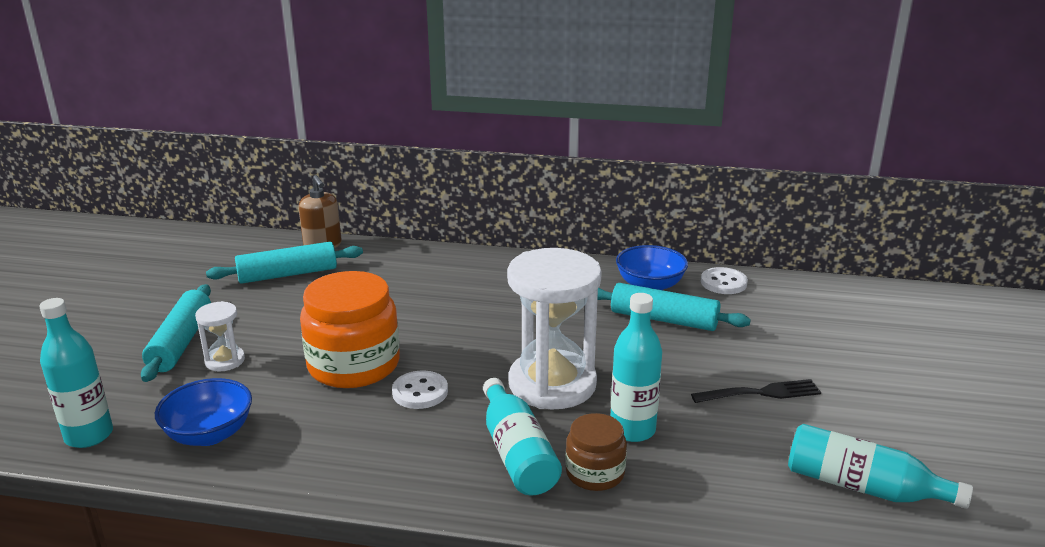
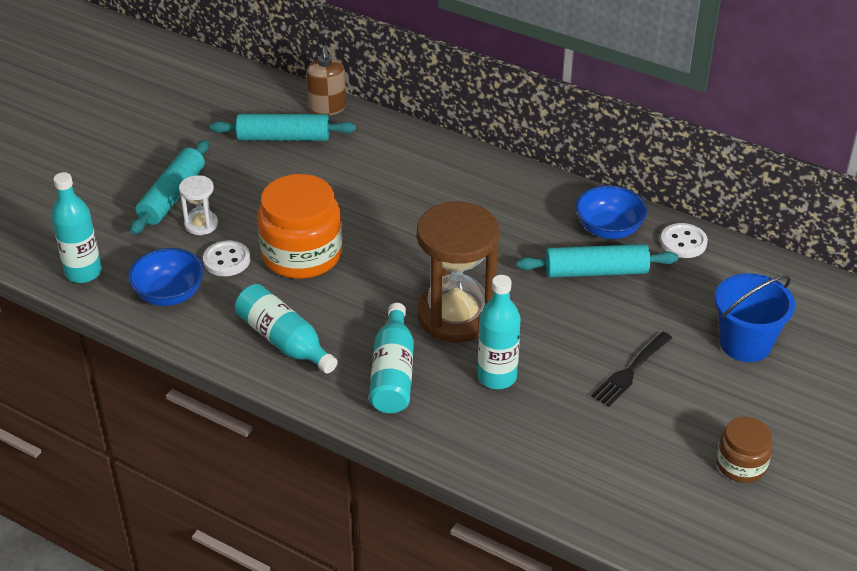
camera: 20 degrees right, 15 degrees up
(420, 392) = (344, 296): white button -> white button (227, 260)
(552, 384) = (456, 315): white hourglass -> brown hourglass
(595, 473) = (444, 407): brown jar -> brown jar (741, 464)
(663, 319) = (596, 271): turquoise rolling pin -> turquoise rolling pin turned 45 degrees counterclockwise
(761, 393) = (630, 371): black fork -> black fork turned 120 degrees clockwise
(844, 346) = (745, 343): none -> blue bucket
(863, 487) = (650, 478): turquoise bottle -> turquoise bottle (284, 341)

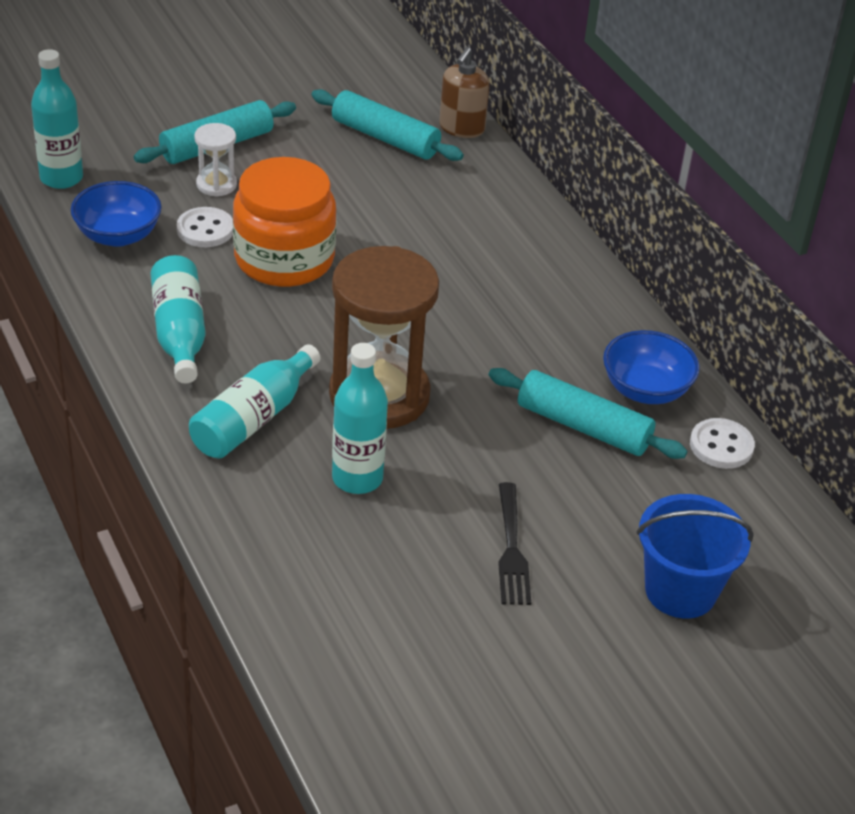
camera: 30 degrees right, 0 degrees up
(630, 371) = (511, 549): black fork -> black fork turned 75 degrees counterclockwise
(741, 464) = (534, 716): brown jar -> none

